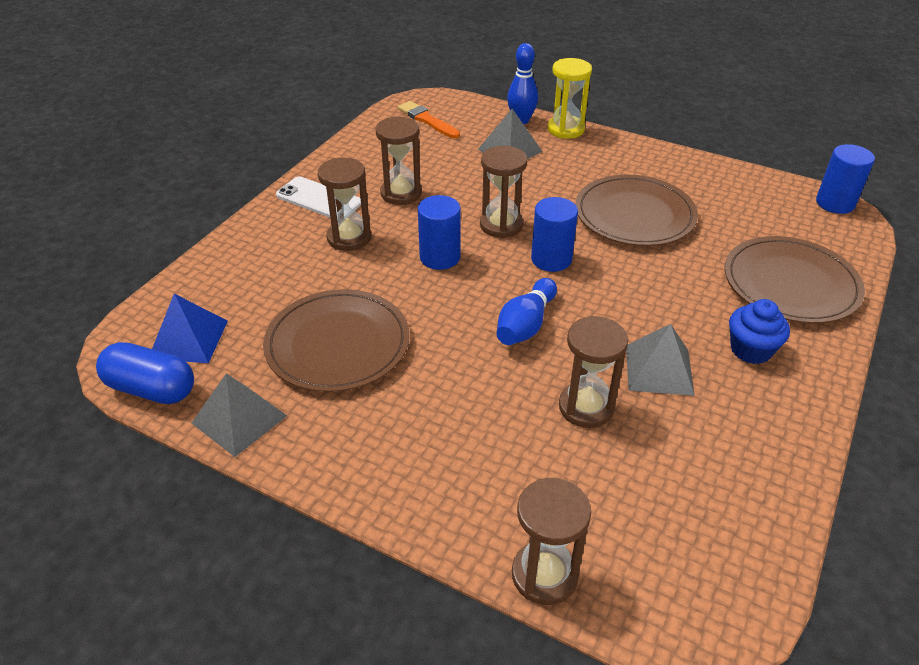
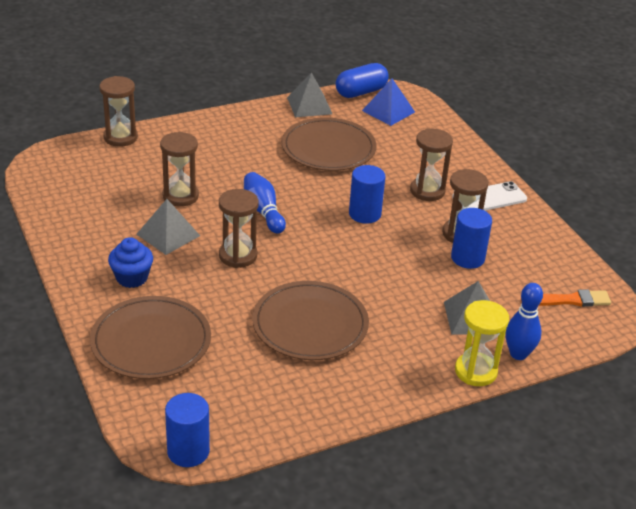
camera: 125 degrees right, 5 degrees down
(501, 225) = (371, 256): brown hourglass -> brown hourglass (238, 256)
(551, 259) = (308, 255): blue cylinder -> blue cylinder (467, 258)

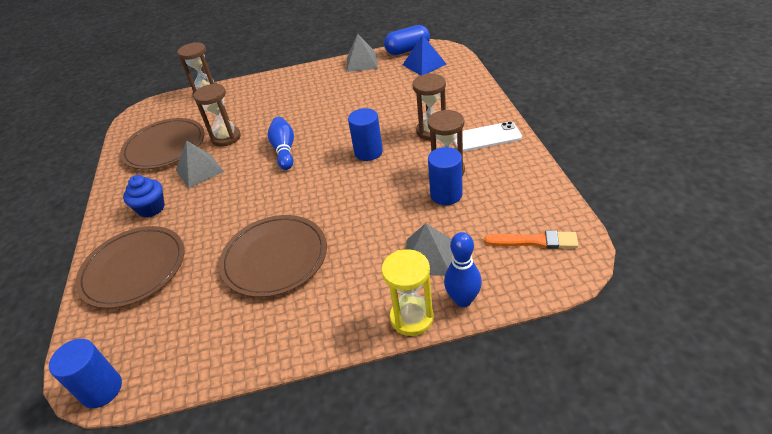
camera: 20 degrees right, 5 degrees up
(238, 256) = (245, 190): brown hourglass -> none
(328, 148) = (362, 96): brown plate -> brown plate (164, 146)

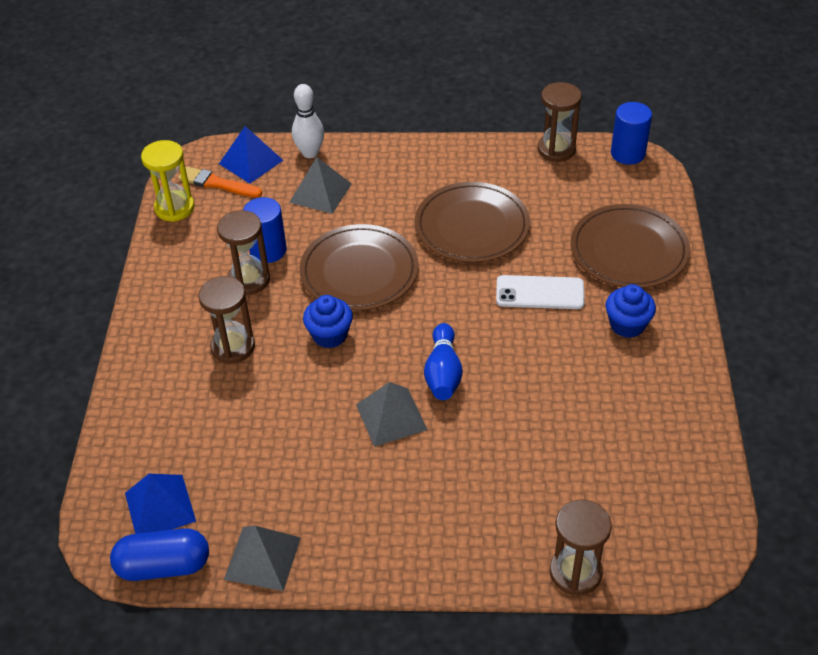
camera: 170 degrees left, 5 degrees up
(164, 146) = (633, 439): brown plate -> brown plate (359, 271)
(199, 170) = (568, 371): grey pyramid -> grey pyramid (391, 417)
(226, 138) = (531, 427): brown hourglass -> brown hourglass (556, 149)
(368, 152) = (329, 335): blue cylinder -> blue cupcake
(411, 318) = (358, 149): yellow hourglass -> yellow hourglass (174, 208)
(463, 300) = (310, 153): blue bowling pin -> white bowling pin
(486, 137) = (173, 315): white phone -> white phone (540, 293)
(519, 273) = (251, 162): none -> blue pyramid

